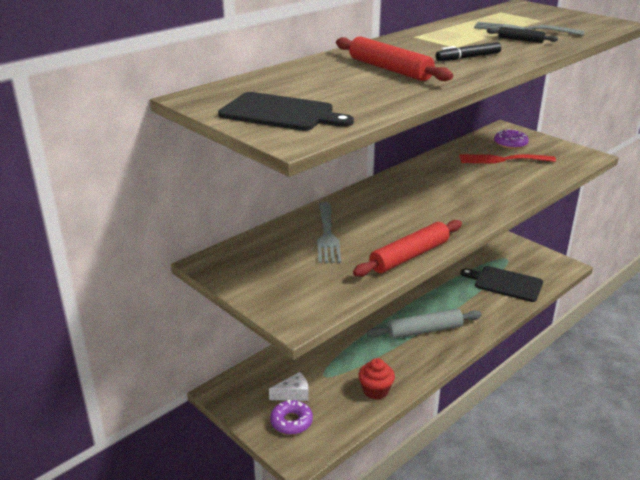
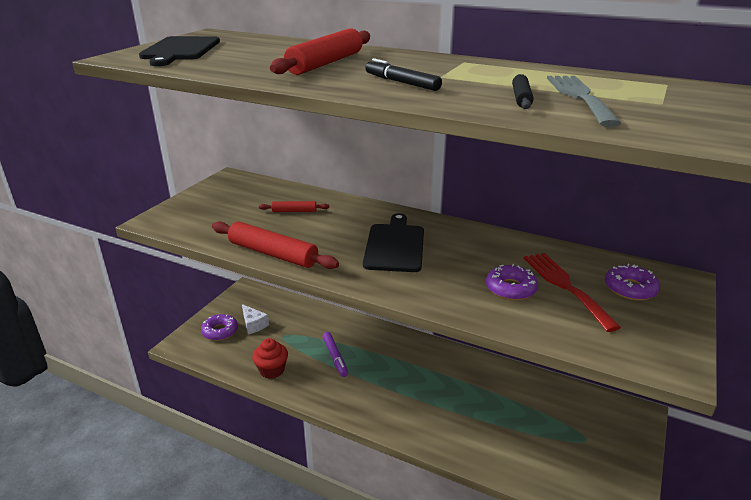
camera: 70 degrees right, 0 degrees up
(327, 235) = (294, 211): grey fork -> red rolling pin
(375, 348) = (335, 357): none -> purple marker
(424, 330) = (380, 386): grey rolling pin -> none
(499, 176) = (510, 288): none -> purple donut
(505, 283) = (521, 445): black cutting board -> black cutting board (395, 246)

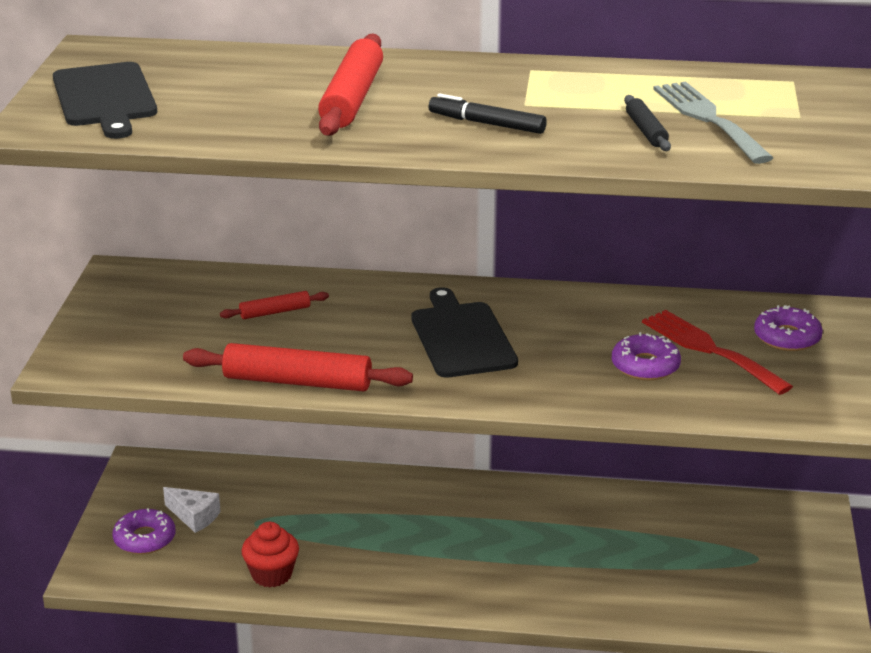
camera: 20 degrees left, 0 degrees up
(335, 357) = (359, 535): purple marker -> none

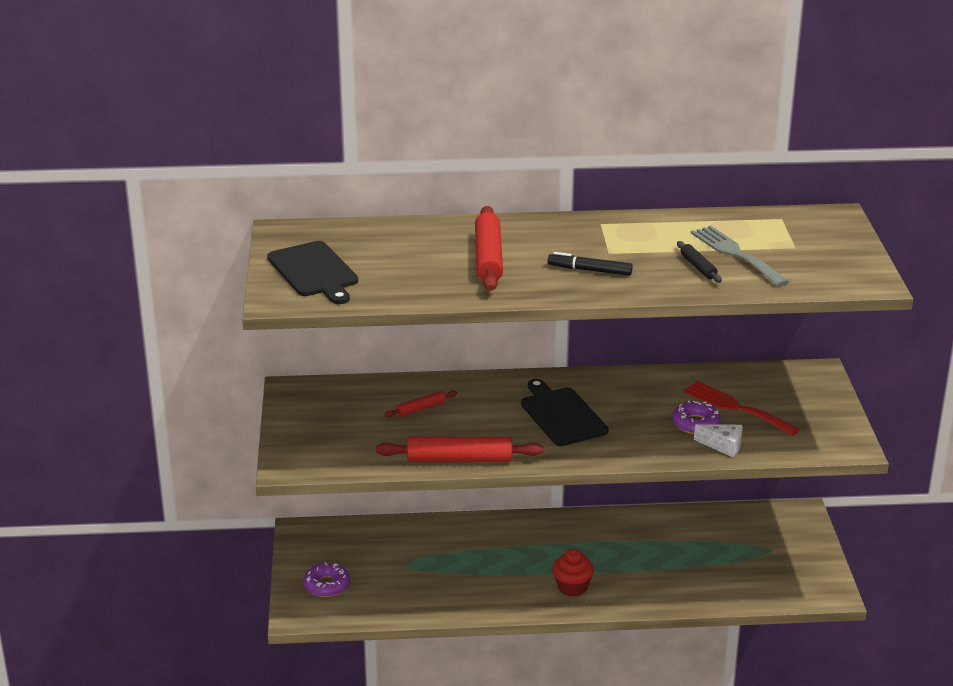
camera: 10 degrees left, 0 degrees up
(194, 516) = (357, 565): white cheese -> white cheese (723, 445)
(271, 574) = (430, 600): red cupcake -> red cupcake (572, 587)
(787, 337) = (785, 393): purple donut -> none

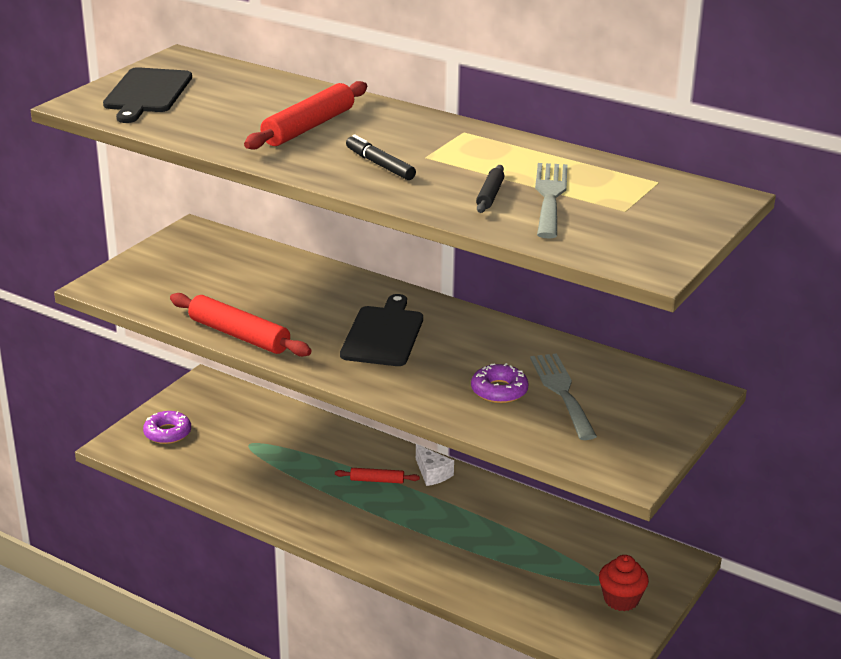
camera: 35 degrees right, 0 degrees up
(421, 409) = (271, 283): red rolling pin -> red rolling pin (377, 480)
(572, 587) = (365, 528): red cupcake -> red cupcake (621, 599)
(723, 445) = (497, 420): white cheese -> white cheese (432, 473)
(735, 407) = (562, 392): red fork -> grey fork

